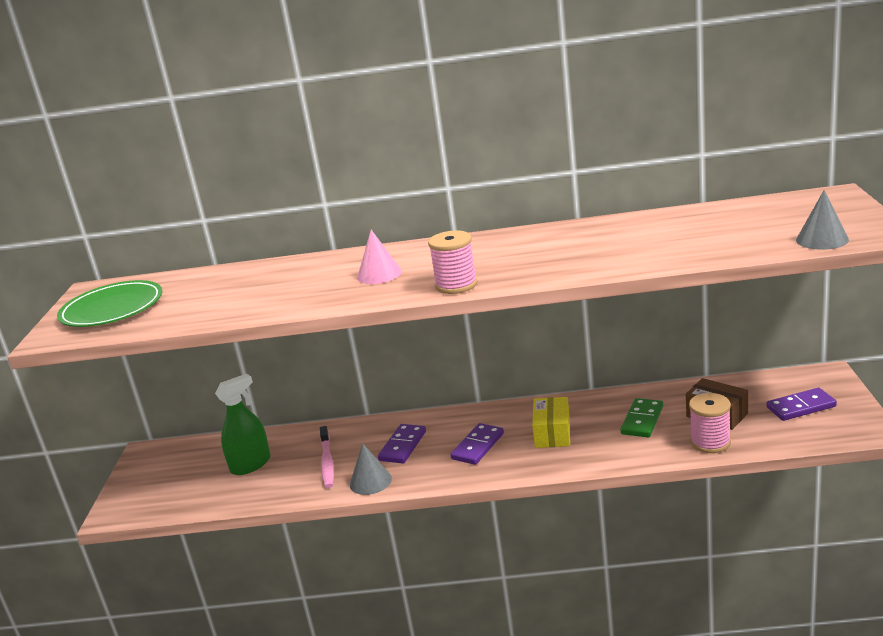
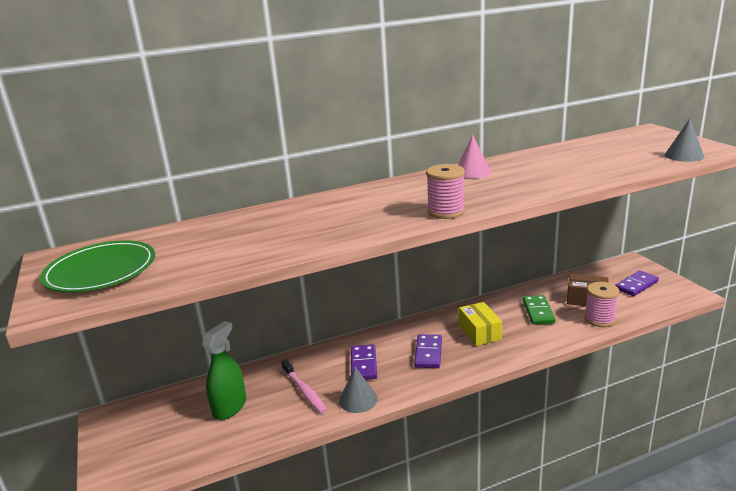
camera: 25 degrees left, 0 degrees up
(379, 274) = (362, 211): pink cone -> pink cone (472, 172)

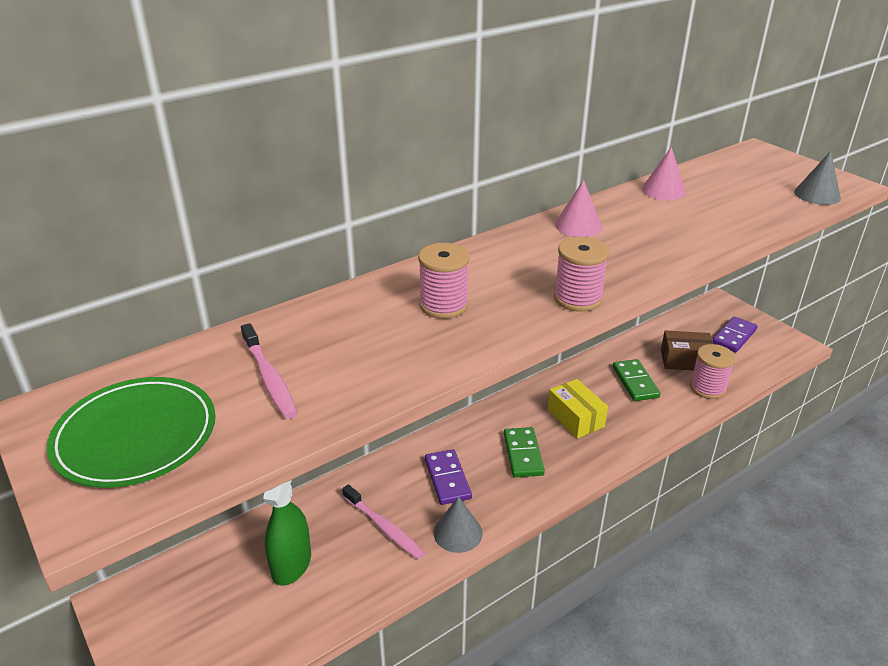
camera: 15 degrees left, 10 degrees up
(202, 246) = (269, 378): none -> pink toothbrush
(344, 213) = (443, 305): none -> pink spool
(428, 353) = (523, 454): purple domino -> green domino
(553, 153) = (663, 190): none -> pink cone

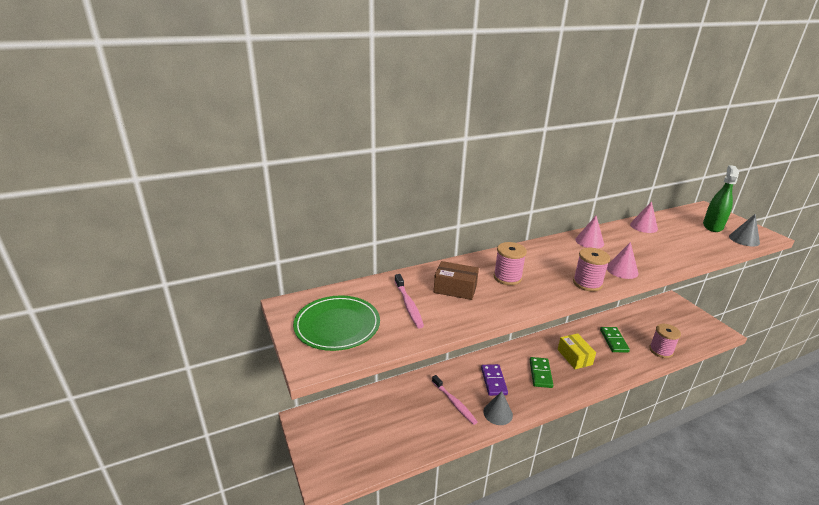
camera: 10 degrees right, 5 degrees down
(291, 564) = (400, 415): green spray bottle -> green spray bottle (712, 226)
(632, 268) = (622, 270): none -> pink cone
(685, 360) = (647, 332): brown box -> brown box (455, 289)
(734, 336) = (680, 321): purple domino -> none

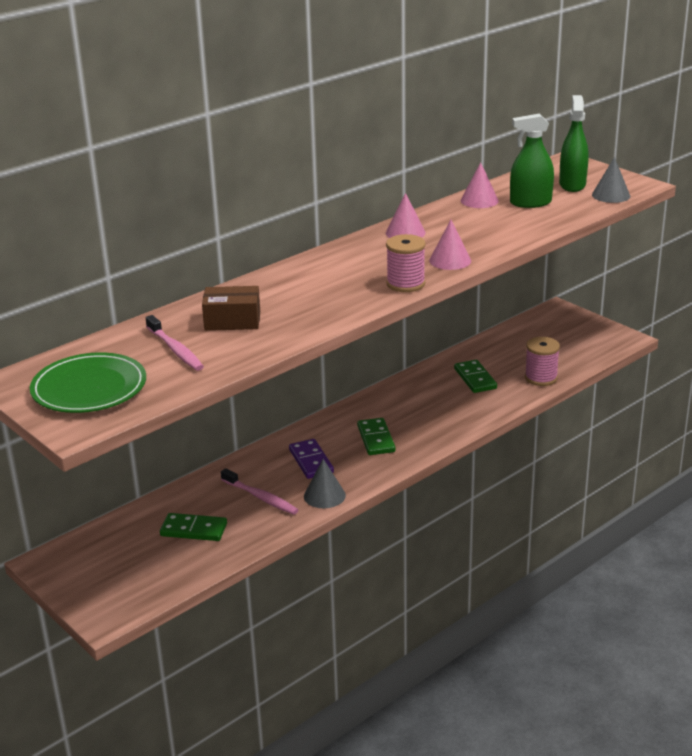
camera: 15 degrees left, 0 degrees up
(404, 419) = (194, 530): none -> green domino
(507, 277) = (299, 296): pink spool -> none
(574, 357) = (421, 409): yellow box -> none
(682, 235) = (530, 203): none -> green spray bottle

